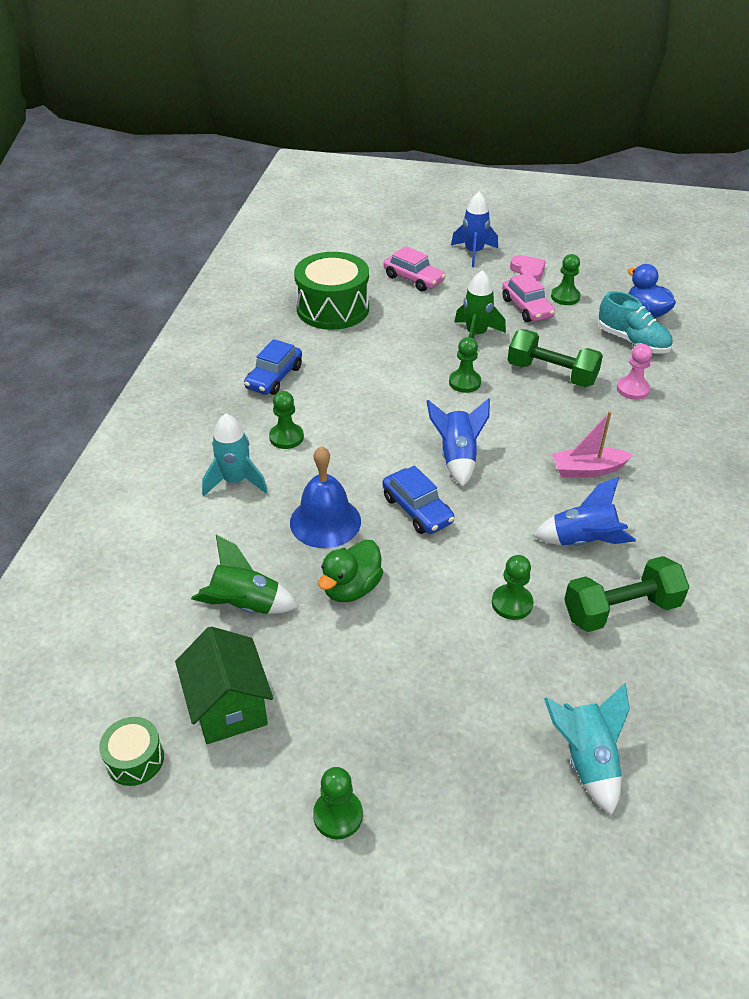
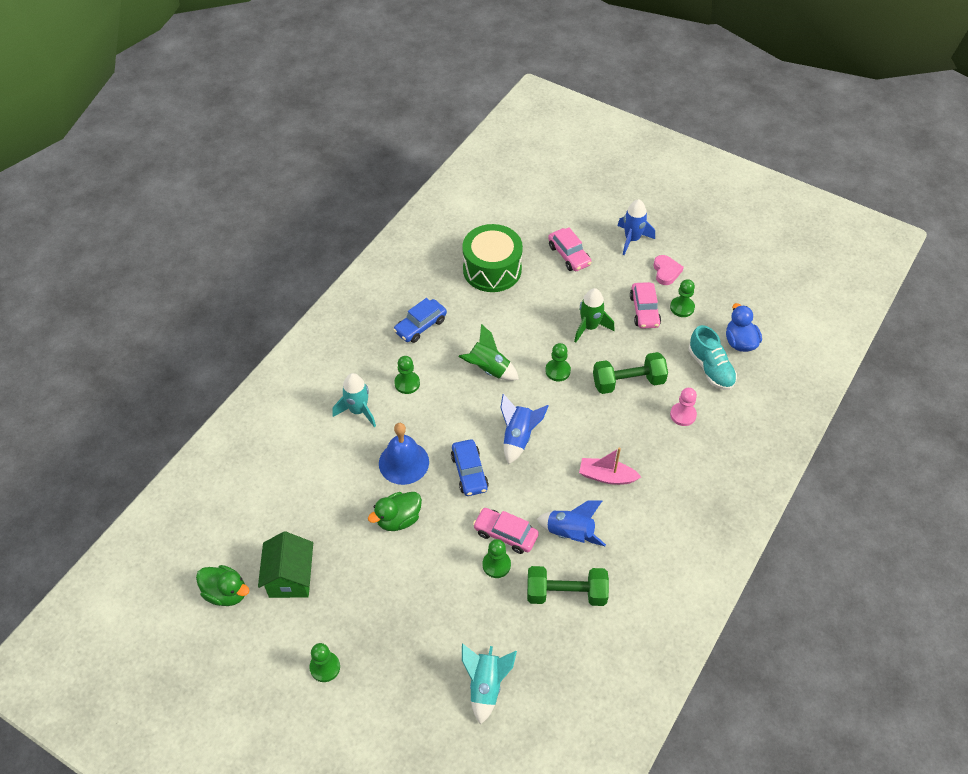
camera: 20 degrees right, 10 degrees up
(135, 759) = (226, 593): green drum -> green duck
(245, 605) = (327, 510): green rocket -> green rocket (488, 369)
(503, 565) = (505, 534): none -> pink car
(551, 374) = (628, 382): green dumbbell -> green dumbbell turned 60 degrees counterclockwise

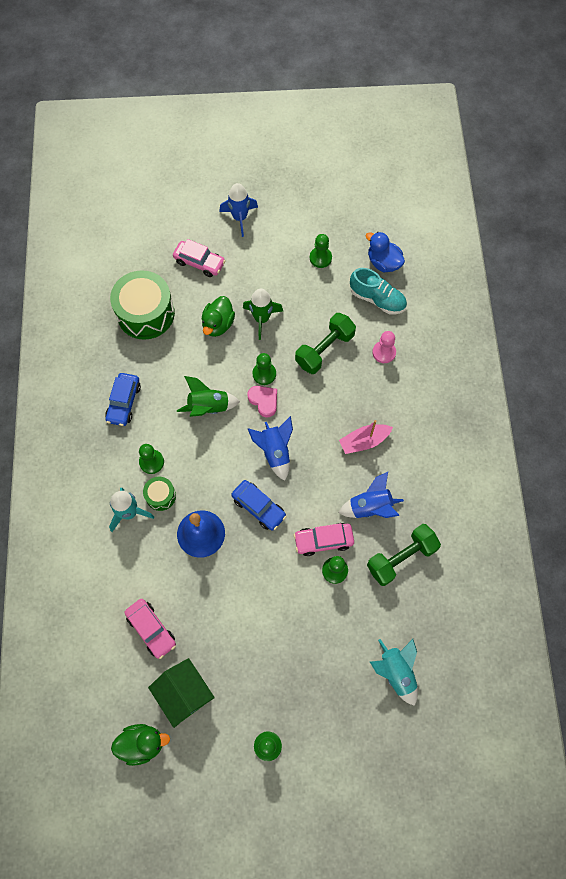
camera: 35 degrees left, 15 degrees up
(394, 413) = (160, 496): none -> green drum
(398, 519) = (233, 585): green duck -> green duck (218, 324)
(644, 310) = (294, 278): pink car -> pink car (151, 629)
(666, 272) = (286, 232): pink heart -> pink heart (264, 401)

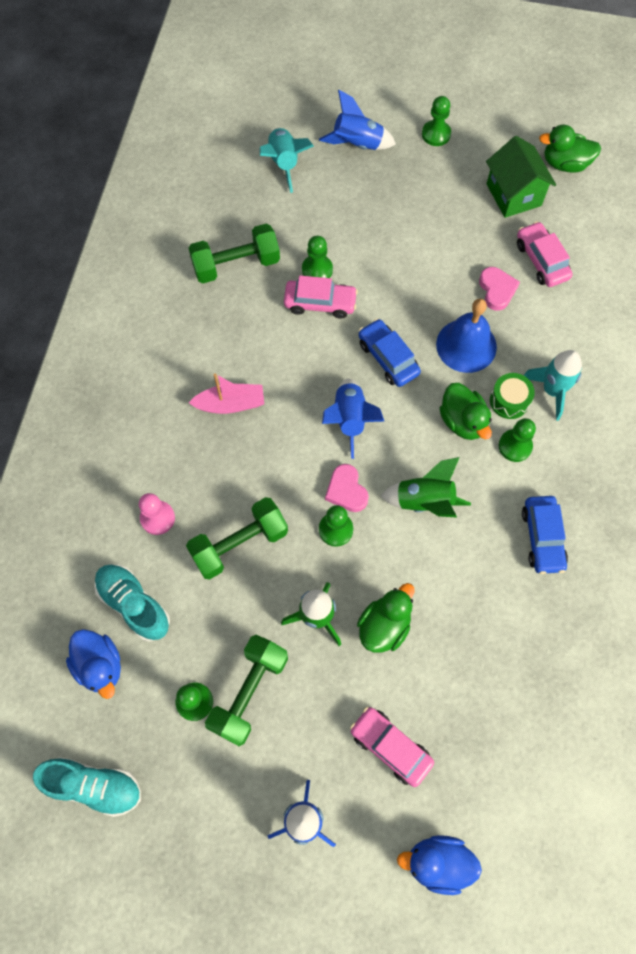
camera: 165 degrees left, 0 degrees up
(124, 402) = (542, 538): blue car -> blue car turned 150 degrees clockwise
(145, 313) = (492, 674): green drum -> none
(161, 216) = (438, 862): none -> blue duck
(184, 590) = (497, 290): none -> pink heart
(192, 471) = (462, 421): none -> green duck
(290, 270) = (249, 692): none -> green dumbbell
(360, 206) = (94, 786): none -> turquoise shoe
(370, 507) = (251, 326): blue rocket -> blue rocket (357, 144)

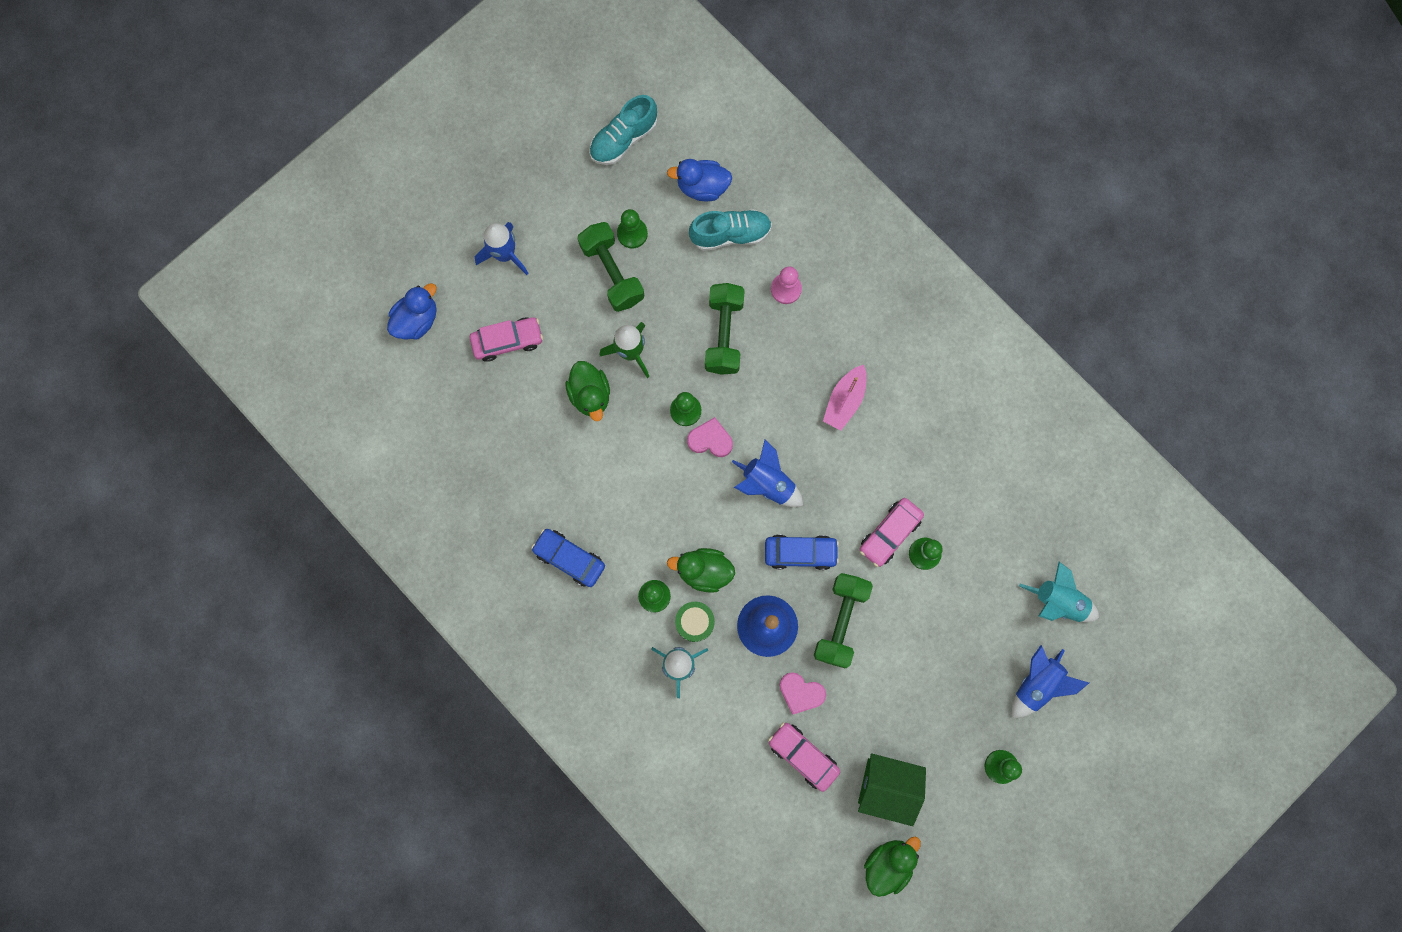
camera: 125 degrees right, 10 degrees up
(236, 264) = (975, 489): green dumbbell -> green dumbbell (841, 621)
(425, 501) = (660, 492): green rocket -> none
(541, 260) = (803, 756): pink car -> pink car turned 150 degrees counterclockwise

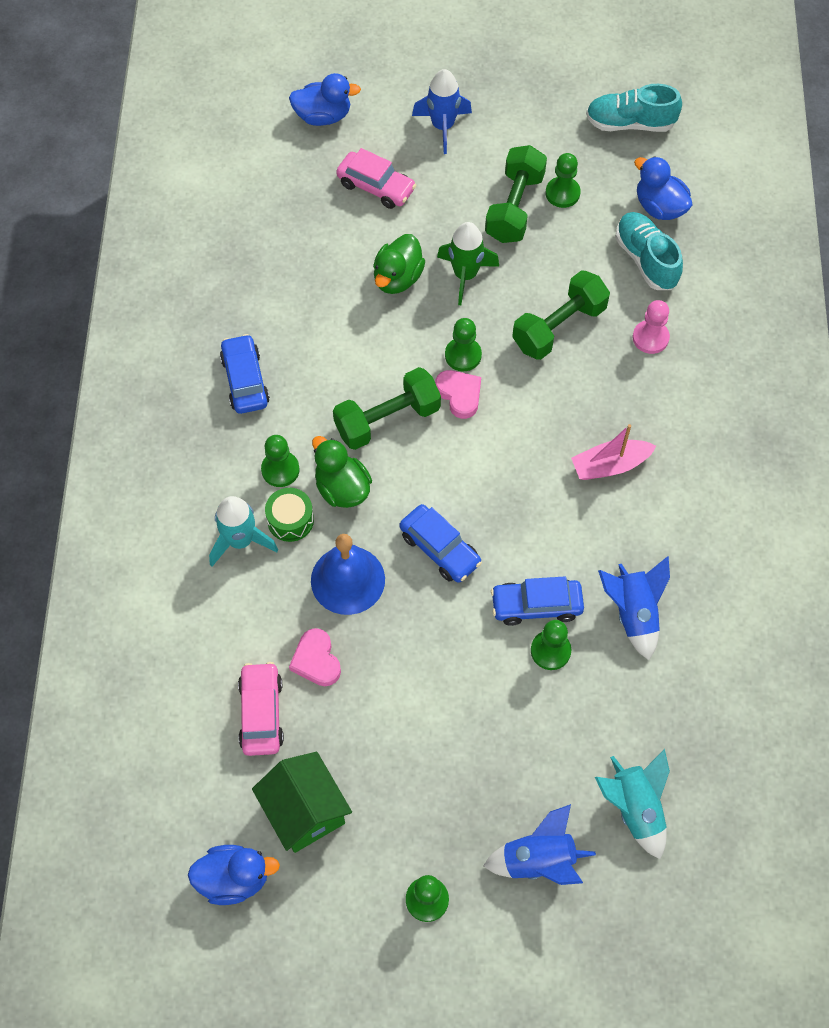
camera: 45 degrees right, 15 degrees down
(730, 234) = (646, 259): turquoise shoe -> turquoise shoe turned 150 degrees counterclockwise
(767, 483) = (471, 470): blue rocket -> blue rocket (633, 613)
(841, 621) = (414, 636): green dumbbell -> green dumbbell (387, 420)
(888, 863) = (234, 879): green duck -> blue duck
(890, 533) = (536, 606): pink car -> blue car

